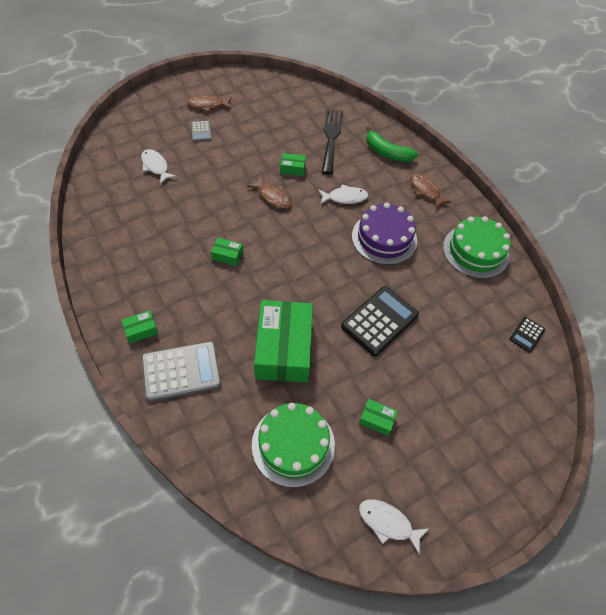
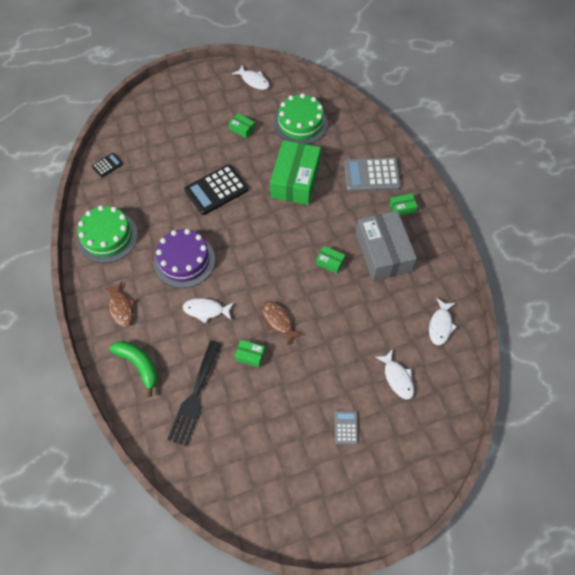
camera: 165 degrees left, 5 degrees up
(109, 210) = (440, 325): none -> white fish
(167, 273) = (383, 252): none -> grey box
(207, 105) = (335, 475): brown fish -> none

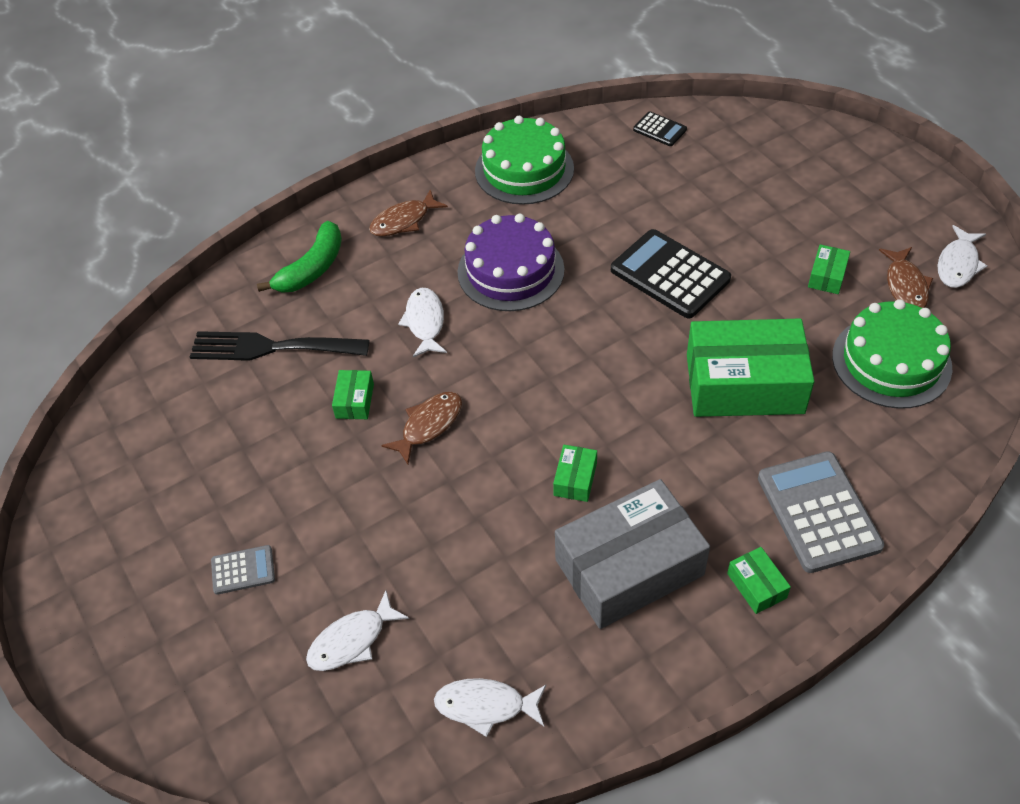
camera: 80 degrees right, 10 degrees down
(259, 103) = (905, 286): none -> brown fish

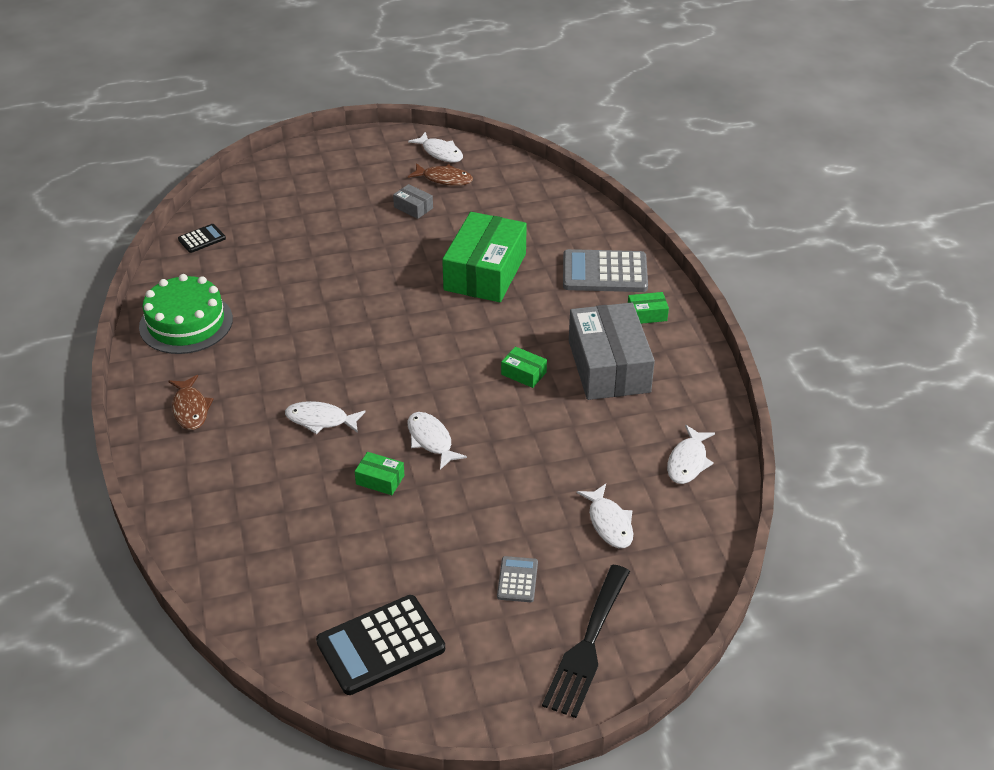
camera: 75 degrees left, 10 degrees down
(271, 347) = (284, 525): black fork -> black fork (587, 646)
(312, 268) = (205, 480): green banana -> none
(429, 425) = (431, 440): brown fish -> white fish
(510, 271) = (298, 358): purple cake -> none
(670, 274) = (361, 277): black calculator -> black calculator (381, 645)
(827, 276) = (413, 207): green box -> grey box
(891, 361) = (504, 205): green cake -> none

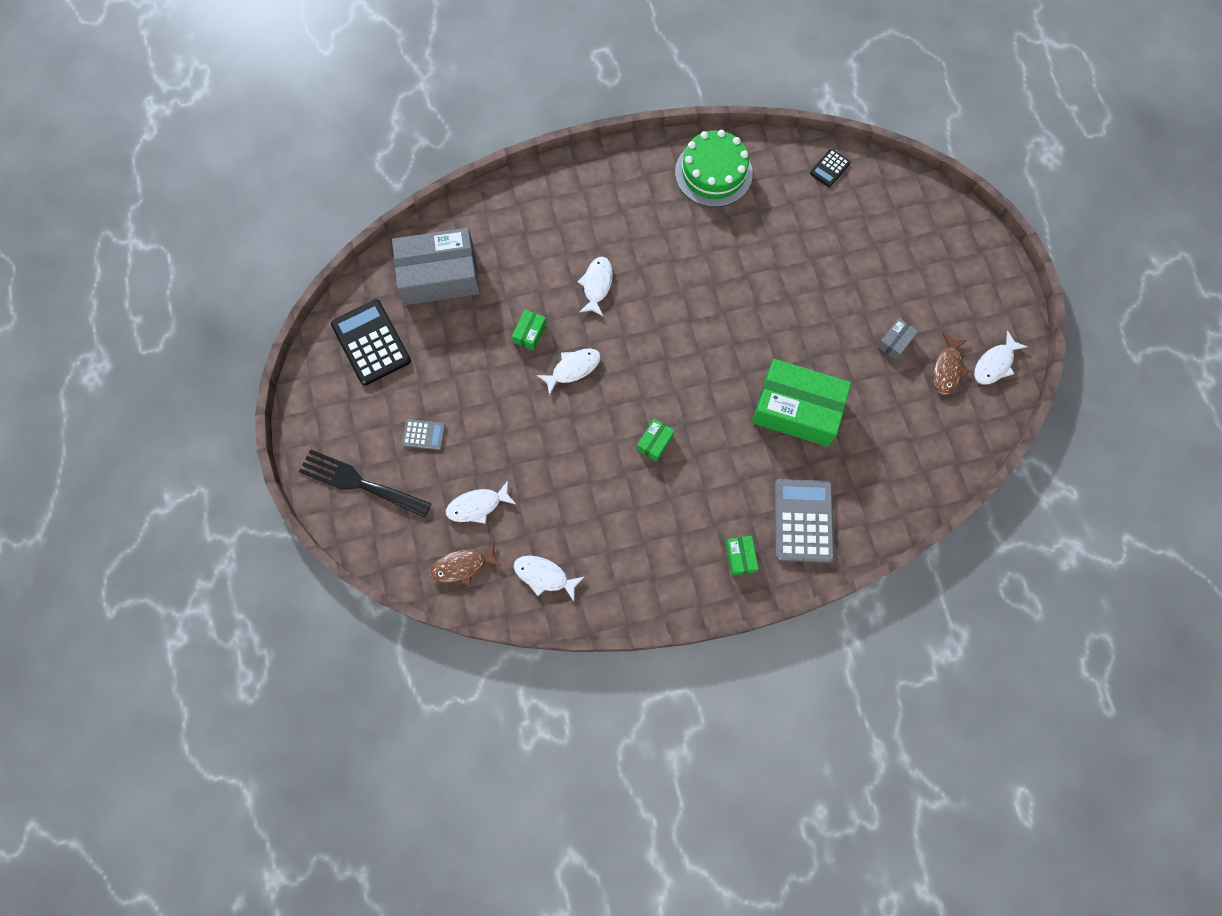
camera: 90 degrees right, 30 degrees up
(190, 409) = (609, 191): brown fish -> brown fish (462, 566)
(202, 239) = (829, 168): black calculator -> black calculator turned 75 degrees clockwise
(608, 366) = (665, 516): grey box -> grey box (439, 275)

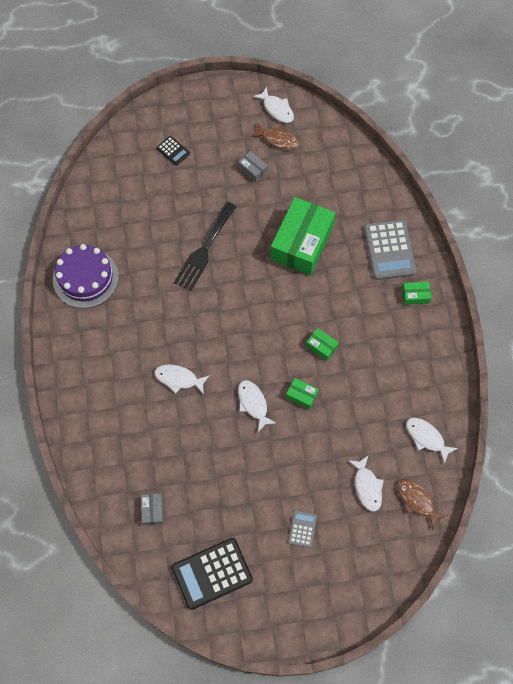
camera: 85 degrees left, 5 degrees down
(359, 483) = (342, 585): black fork -> black fork (204, 250)
(439, 275) = (152, 510): grey box -> grey box, size x0.41
(462, 566) = (417, 501): brown fish -> brown fish turned 150 degrees clockwise
(530, 333) = (217, 436): green box -> green box (301, 395)
(544, 576) = (426, 438): white fish -> white fish turned 105 degrees clockwise
(713, 173) = (85, 278): green cake -> purple cake
(803, 521) = (389, 250): grey calculator -> grey calculator turned 105 degrees counterclockwise
(829, 168) = (96, 192): black calculator -> black calculator (173, 151)

